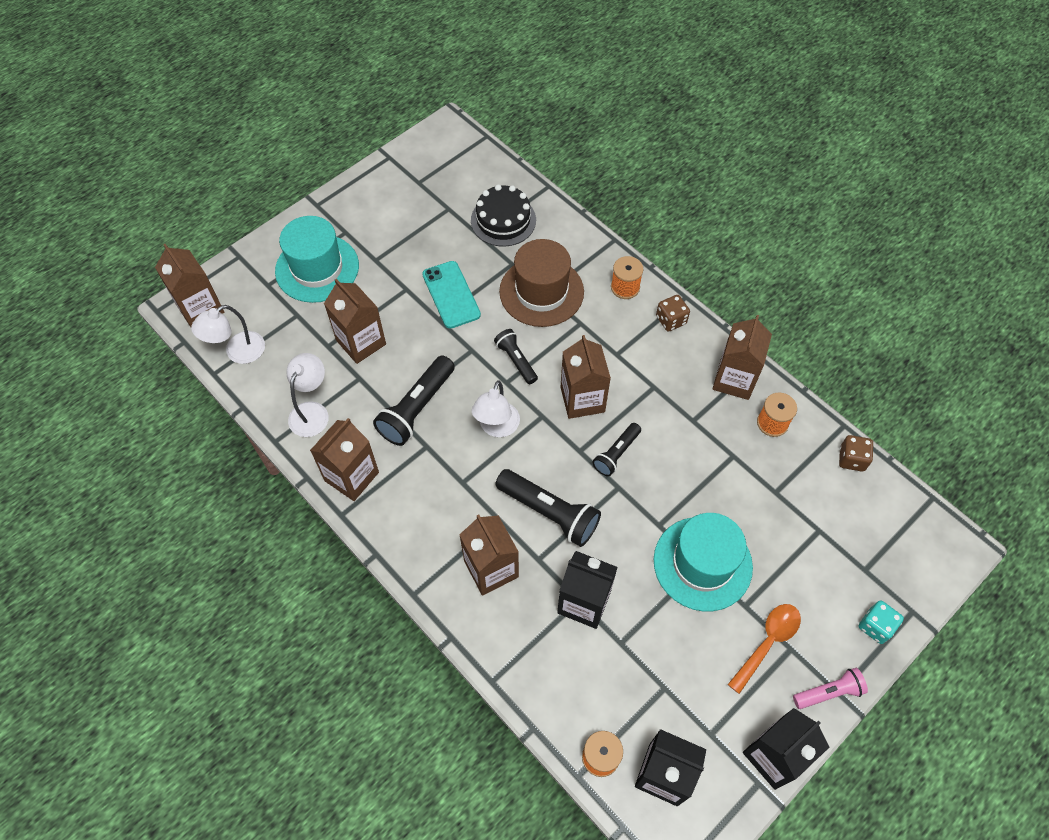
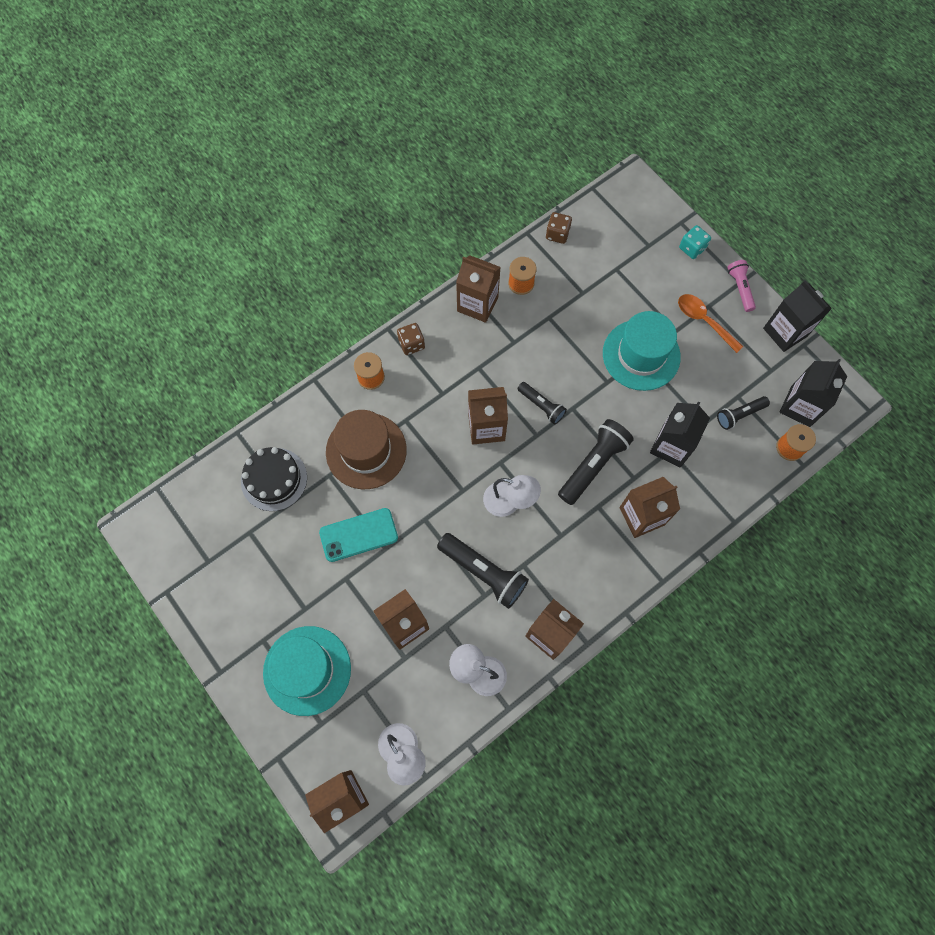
camera: 85 degrees left, 10 degrees up
(516, 360) = (440, 480): black flashlight -> black flashlight (739, 415)

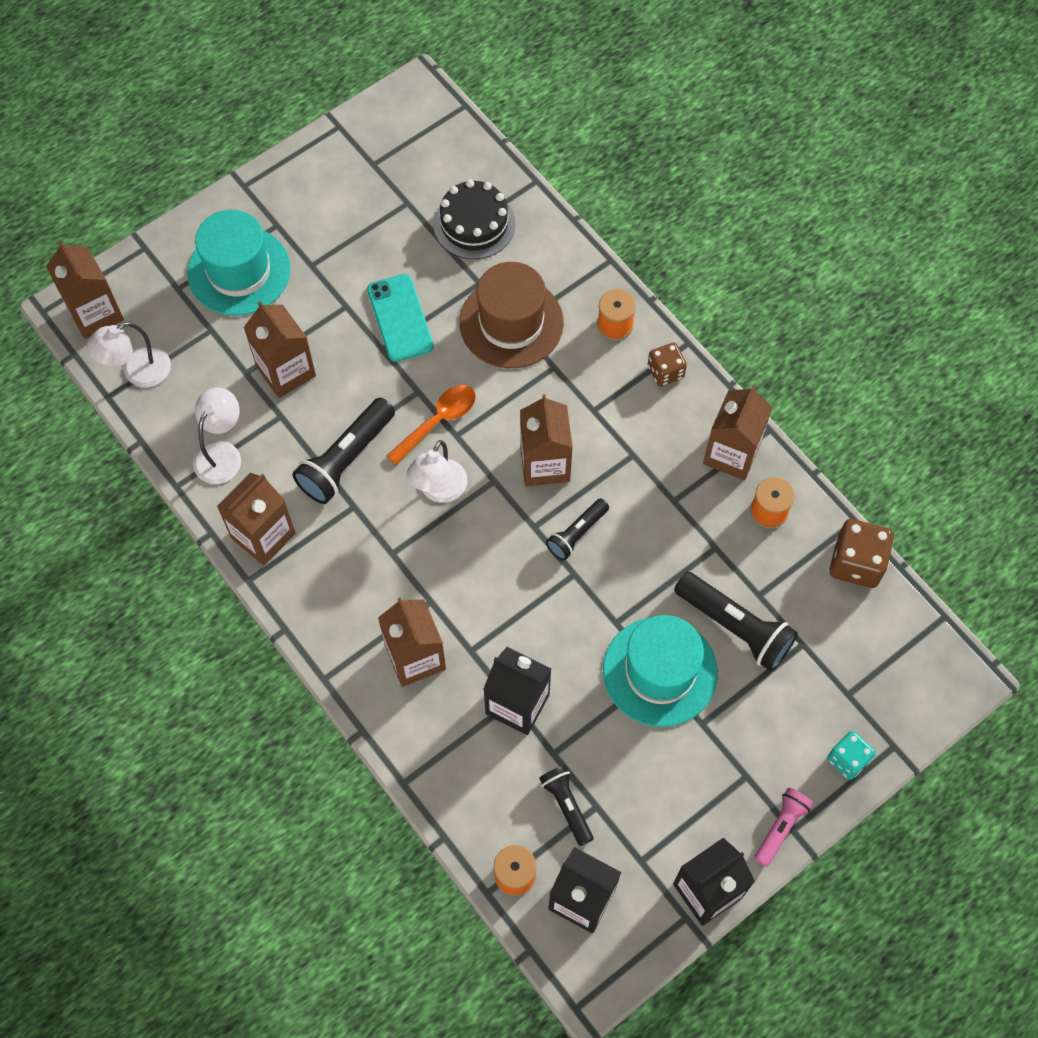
camera: 90 degrees right, 5 degrees down
(557, 234) = (856, 563): brown dice -> brown dice, size x1.57
(593, 465) = (489, 597): black flashlight -> black flashlight (735, 627)
(704, 321) = (720, 767): orange spoon -> orange spoon (438, 421)
(740, 288) = (780, 828): pink flashlight -> pink flashlight turned 45 degrees counterclockwise

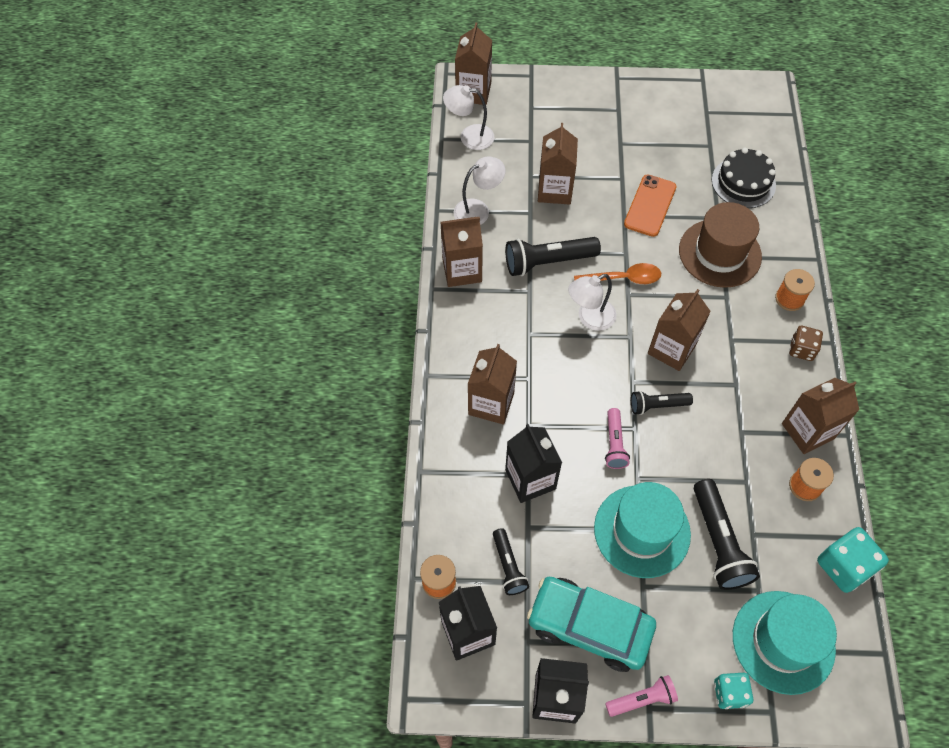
camera: 40 degrees right, 5 degrees down
(239, 271) = (574, 120): turquoise hat -> turquoise hat (783, 641)
(400, 318) = (650, 205): turquoise phone -> orange phone
(567, 605) = (614, 443): none -> pink flashlight
(567, 806) = (508, 566): black flashlight -> black flashlight turned 150 degrees clockwise
(684, 801) = (589, 627): none -> turquoise car
(856, 563) = (844, 566): brown dice -> turquoise dice

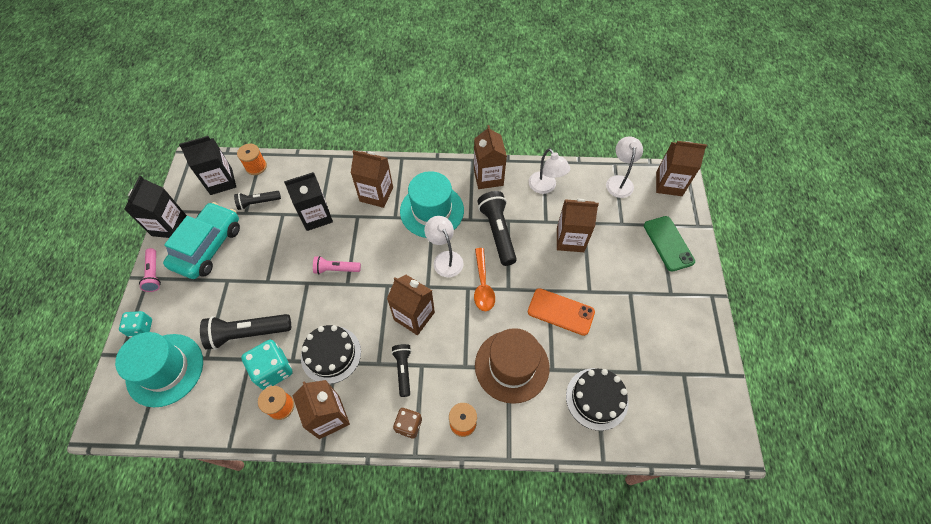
camera: 90 degrees right, 0 degrees up
(555, 103) = (668, 243): none -> green phone
(642, 531) = (266, 282): turquoise hat -> turquoise hat (432, 210)
(657, 405) = (364, 301): black flashlight -> black flashlight (403, 370)
(732, 437) = (331, 354): none -> black cake
(844, 566) = (209, 426): turquoise dice -> turquoise dice (273, 370)

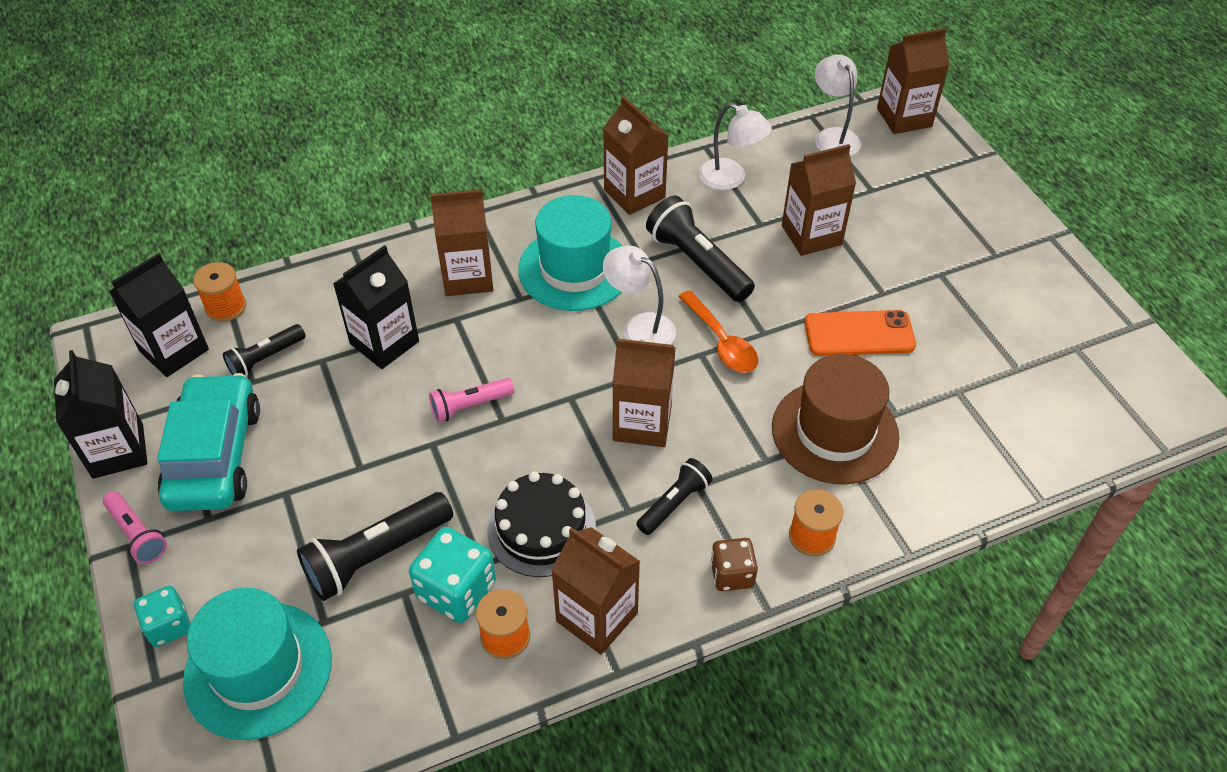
camera: 25 degrees left, 10 degrees down
(403, 370) = (674, 503): black flashlight -> black flashlight turned 75 degrees clockwise
(596, 398) = (981, 425): black cake -> none
(668, 243) = (951, 192): green phone -> none

